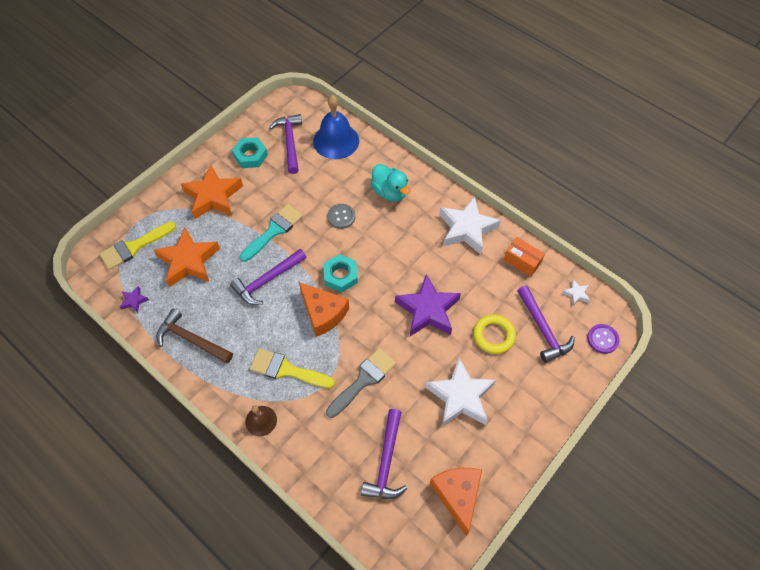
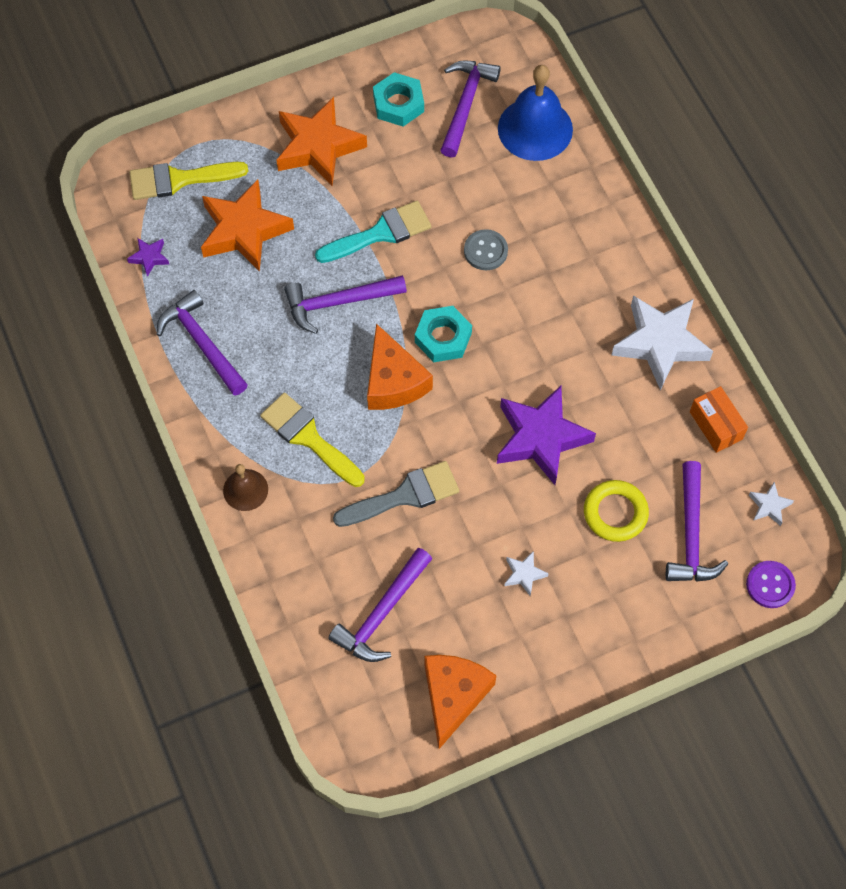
camera: 25 degrees right, 5 degrees up
(191, 339) = (202, 343): brown hammer -> purple hammer
(390, 192) = (575, 241): turquoise duck -> none
(460, 396) = (524, 574): white star -> white star, size x0.43

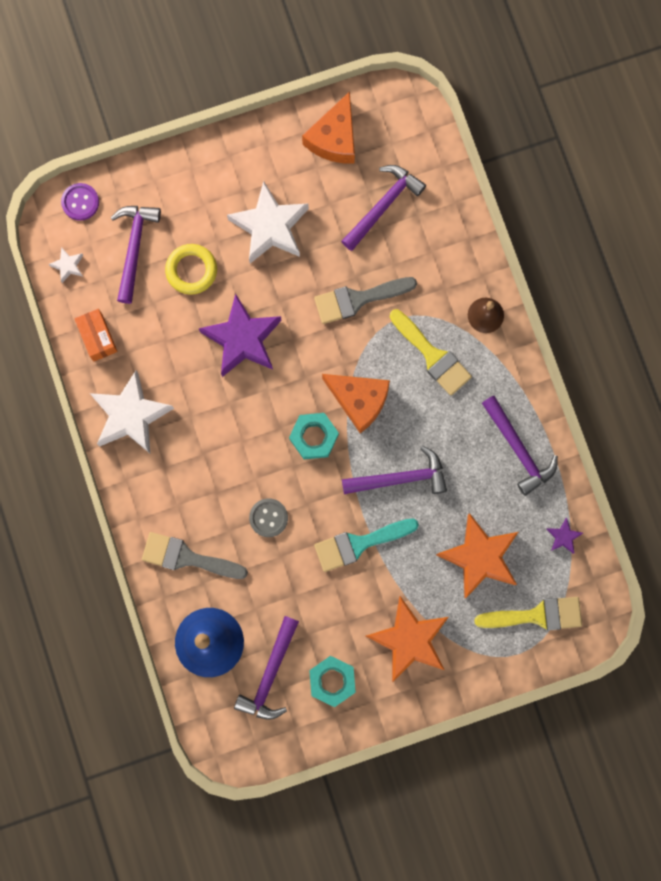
camera: 175 degrees left, 15 degrees up
(393, 381) = (359, 400): orange cheese -> orange cheese turned 135 degrees clockwise
(524, 574) = (270, 227): white star -> white star, size x2.32
(571, 205) = (187, 558): none -> grey brush

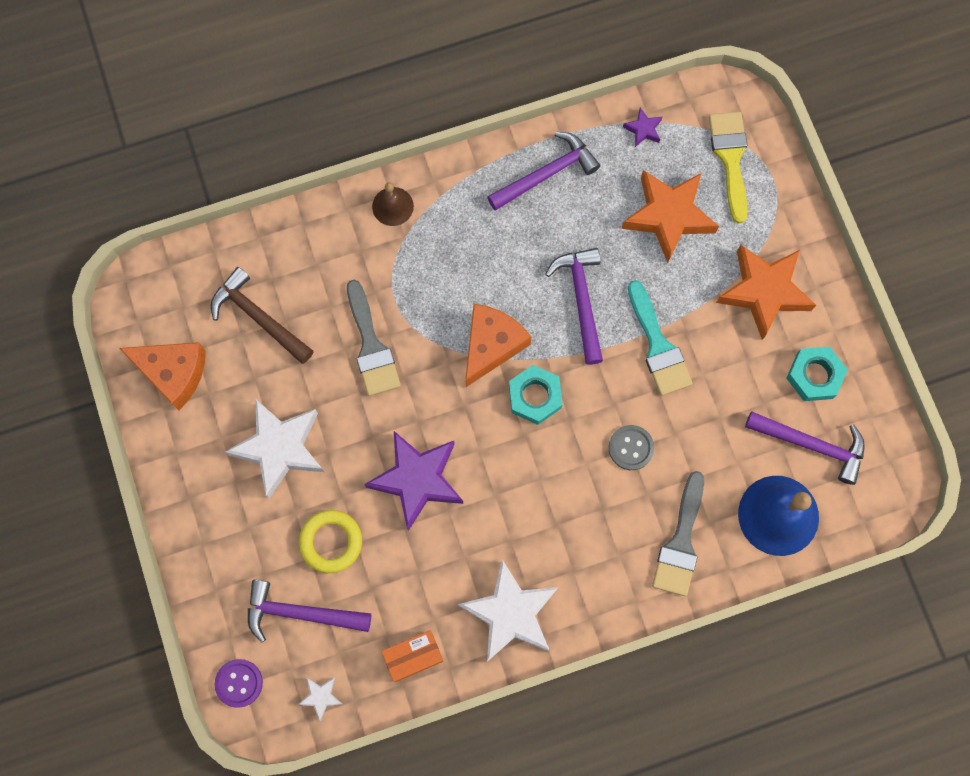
camera: 90 degrees left, 5 degrees down
(383, 205) = (258, 317): purple hammer -> brown hammer
(432, 356) = (439, 264): yellow brush -> none

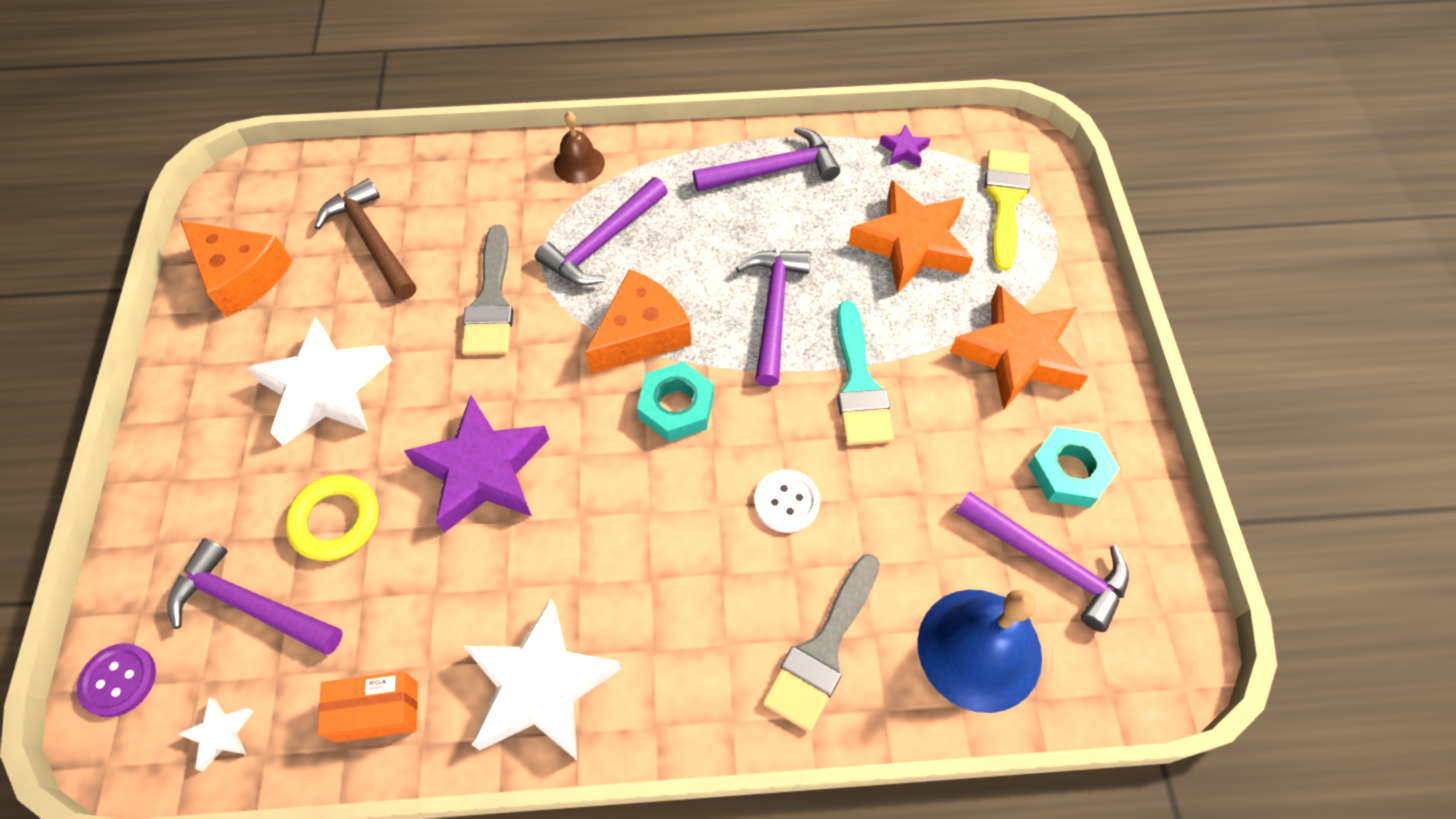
camera: 15 degrees right, 15 degrees down
(436, 274) = (603, 242): none -> purple hammer
(631, 448) = (786, 502): grey button -> white button

